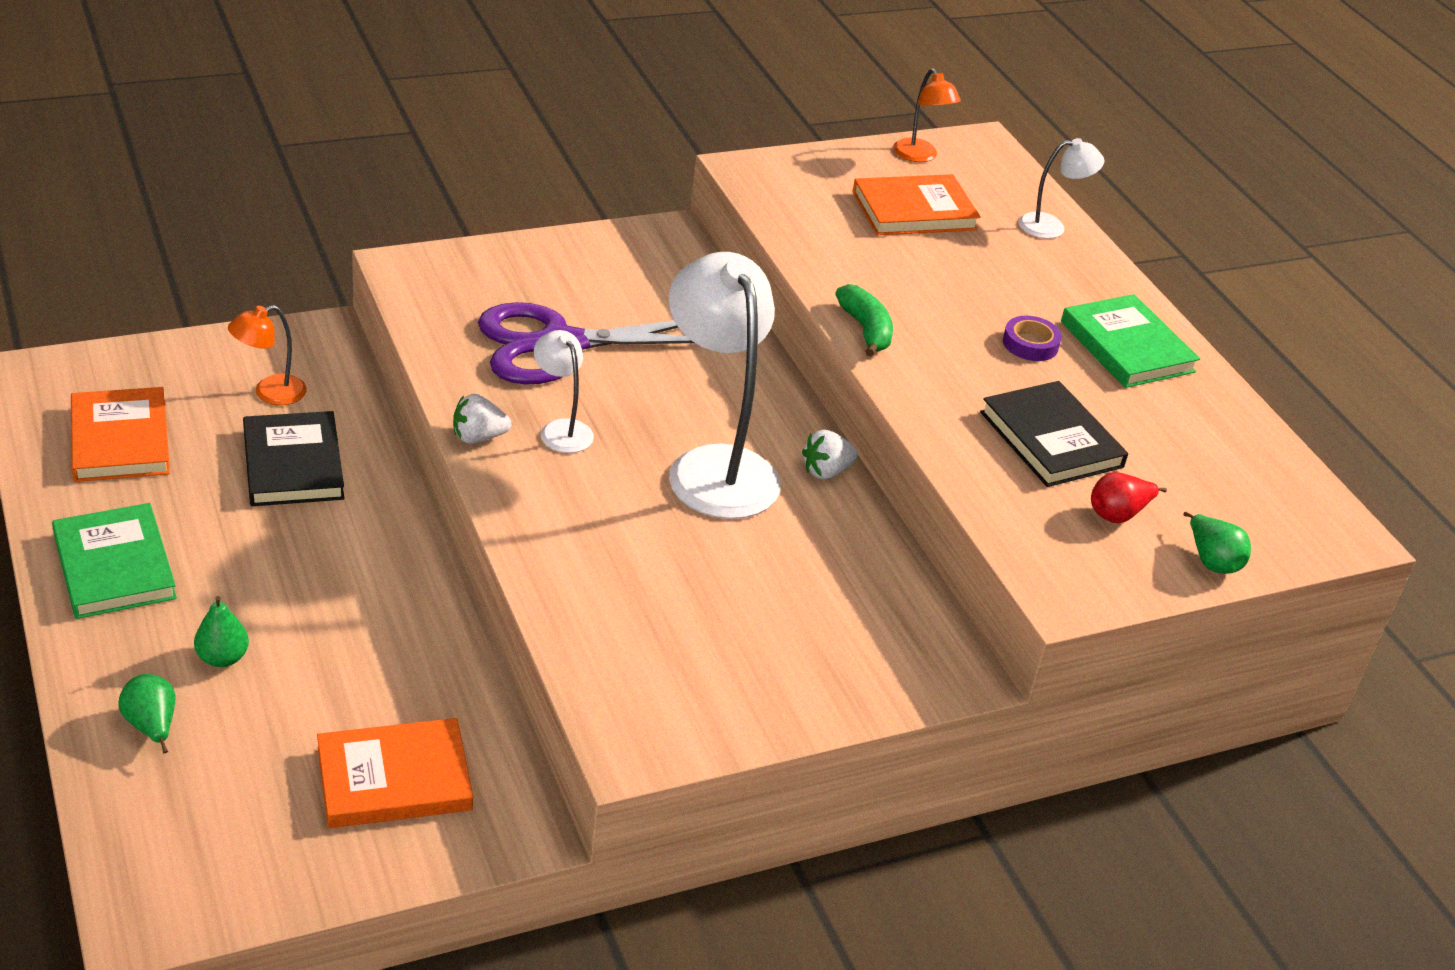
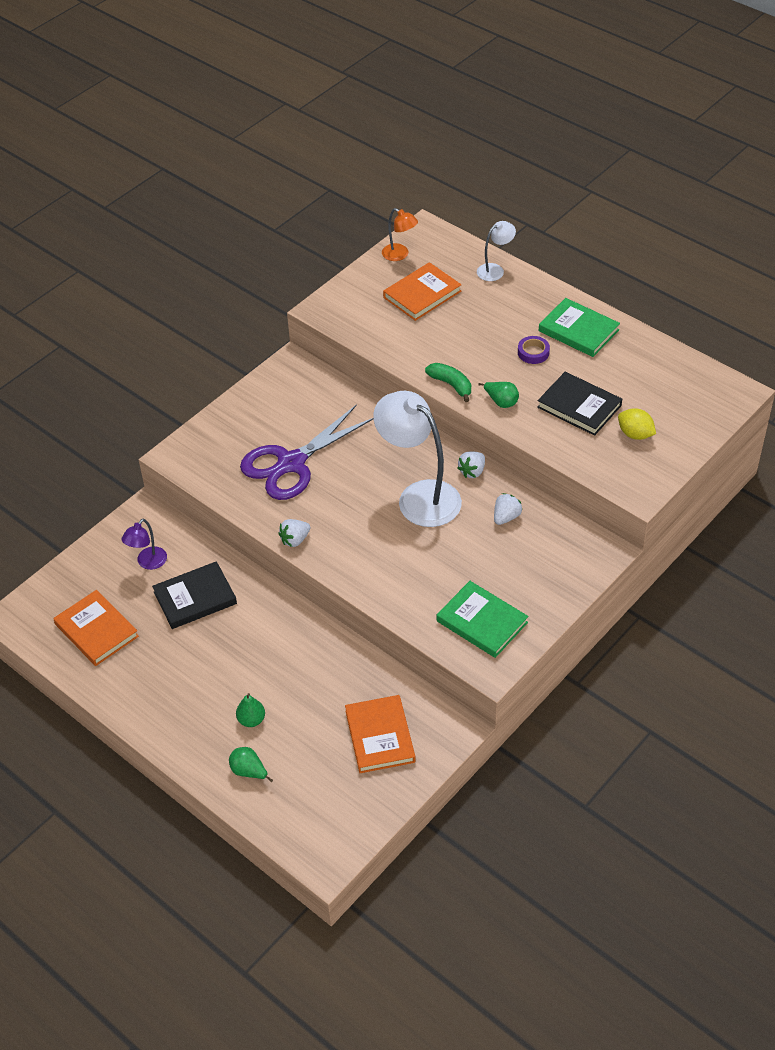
camera: 20 degrees left, 10 degrees up
(114, 566) = (157, 701): green book -> green book (482, 622)
(270, 393) = (148, 563): orange lamp -> purple lamp
(293, 464) = (195, 598): black book -> black book turned 75 degrees counterclockwise
(394, 779) = (380, 736): orange book -> orange book turned 60 degrees counterclockwise
(561, 429) = (331, 514): white lamp -> none
(831, 553) = (506, 517): none -> white strawberry
(1118, 514) = (635, 434): red pear -> yellow lemon
(1211, 561) = (690, 439): green pear -> green pear (501, 402)

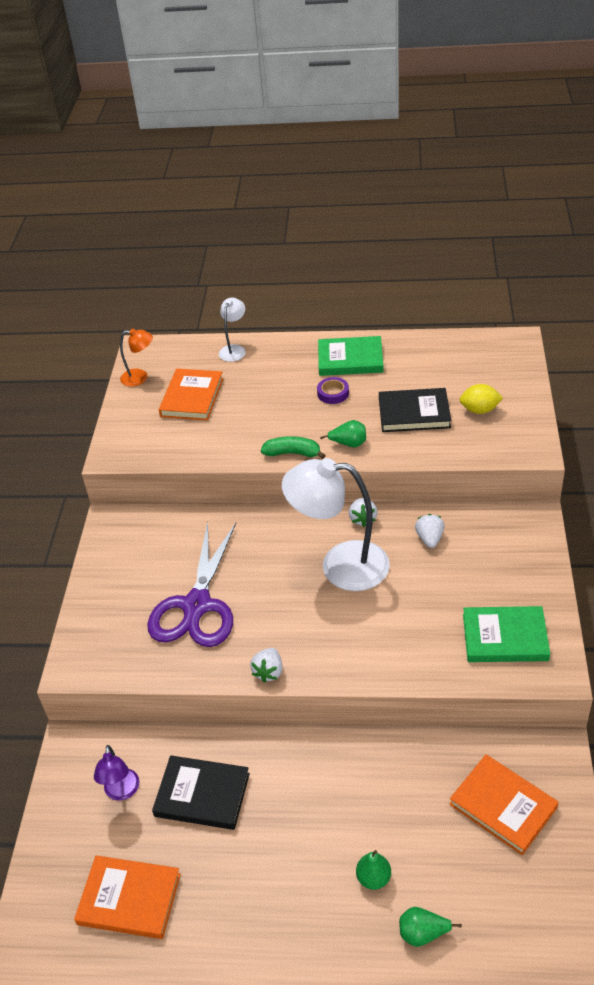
camera: 35 degrees left, 5 degrees down
(195, 598) = (202, 795): black book -> black book turned 75 degrees clockwise

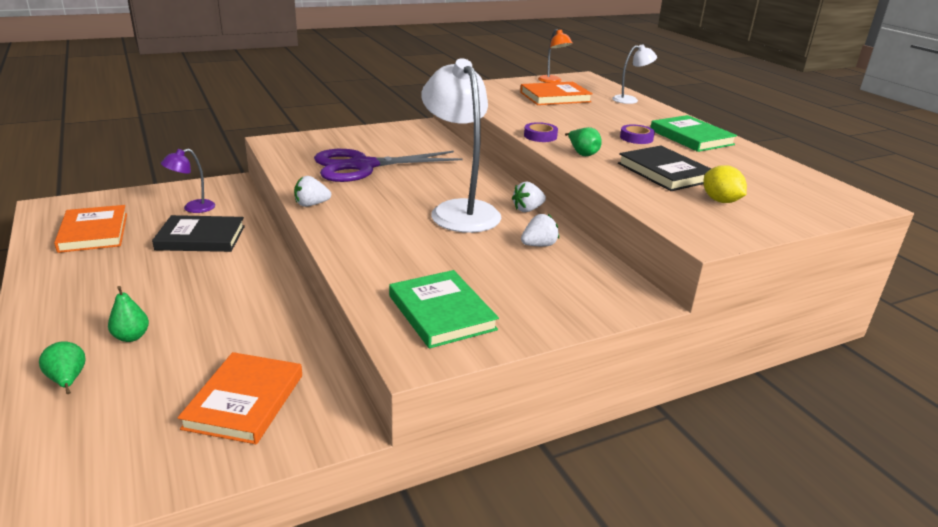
camera: 55 degrees right, 15 degrees down
(202, 795) = (201, 238): black book -> black book turned 75 degrees counterclockwise
(293, 453) = (540, 136): green banana -> purple tape

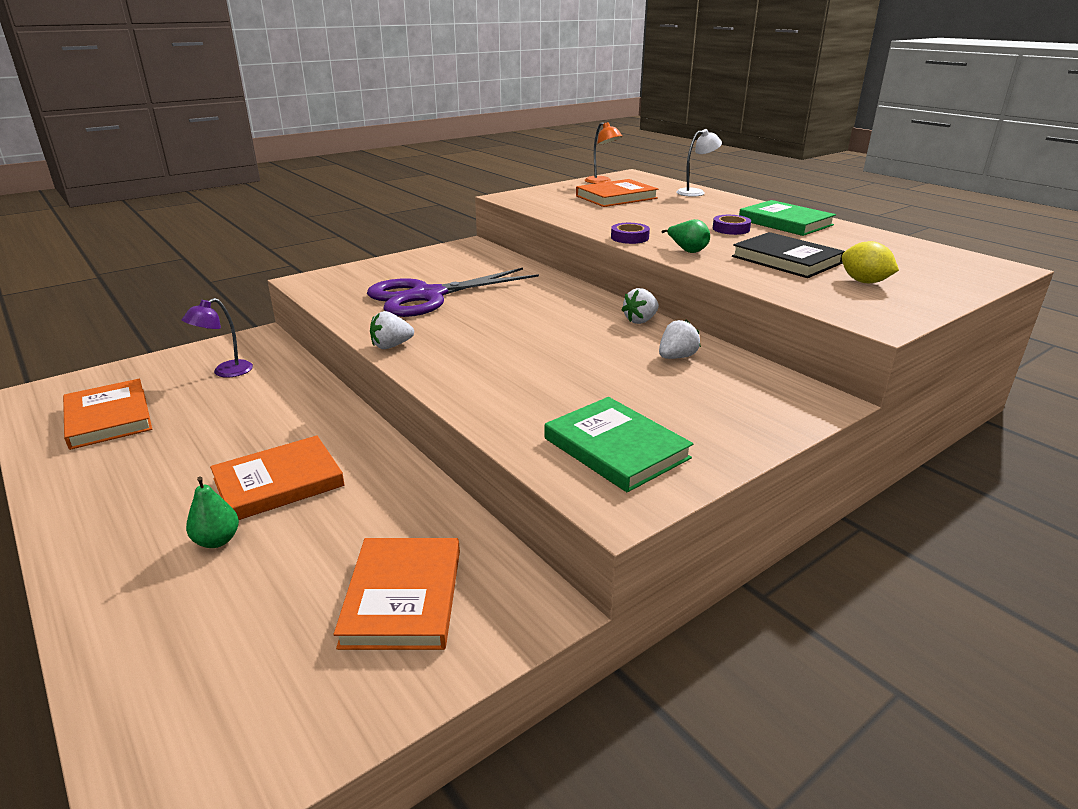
camera: 10 degrees left, 0 degrees up
(68, 380) = (154, 612): green pear -> none
(194, 300) = (278, 482): none -> orange book
(201, 238) = (252, 405): black book -> none
(459, 210) = (566, 331): white lamp -> none

